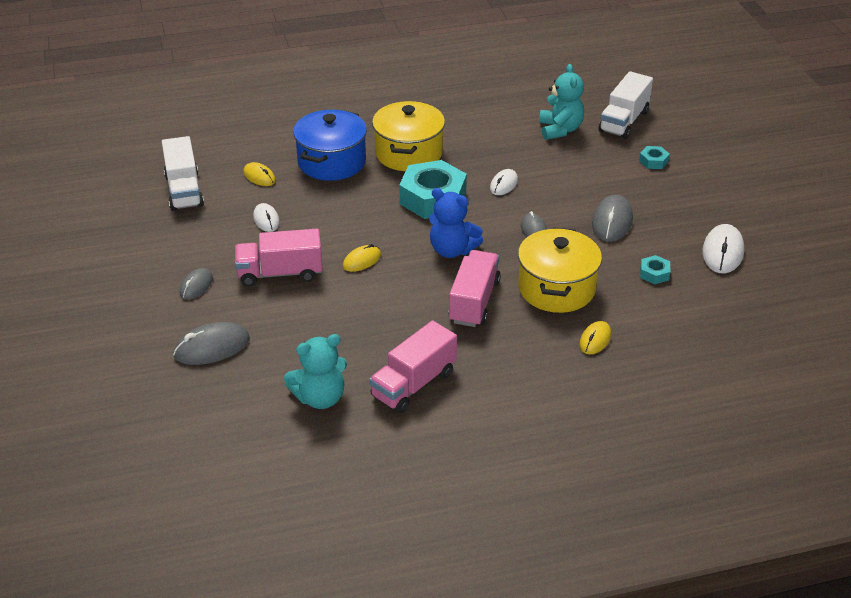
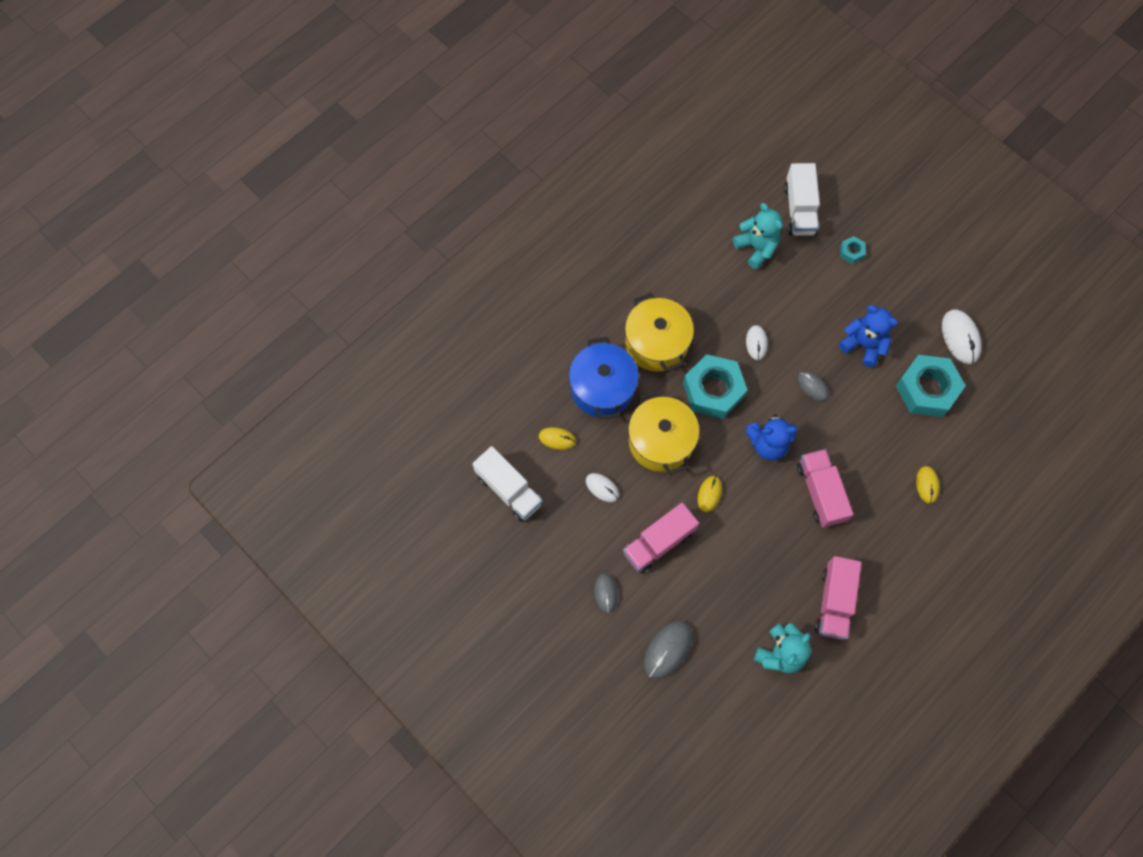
camera: 30 degrees left, 30 degrees up
(556, 288) = (869, 445): yellow pot -> yellow pot (661, 441)
(612, 222) = (863, 345): grey mouse -> blue teddy bear
(654, 274) = (926, 389): turquoise nut -> turquoise nut, size x2.28

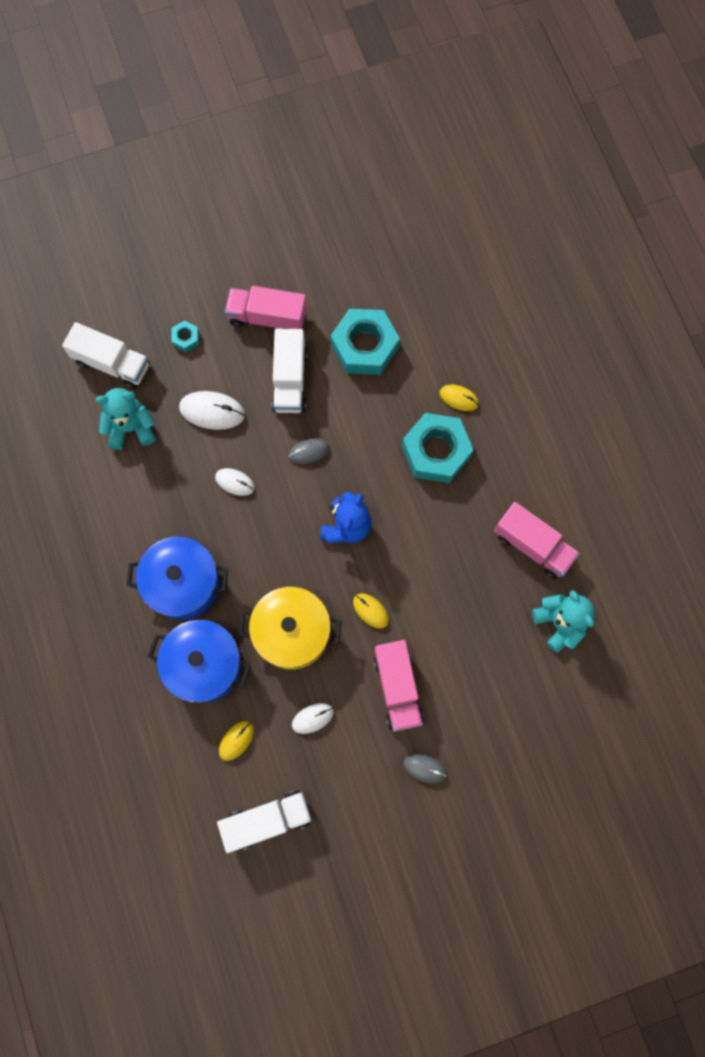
camera: 65 degrees left, 5 degrees up
(656, 343) = (183, 583): yellow pot -> blue pot
(668, 650) = (509, 732): grey mouse -> none
(713, 390) = (263, 551): turquoise nut -> turquoise nut (436, 451)
(820, 493) = (420, 501): pink truck -> pink truck (267, 317)
(863, 345) = (290, 380): blue teddy bear -> white truck
(960, 337) = (328, 287): white mouse -> white mouse (212, 411)

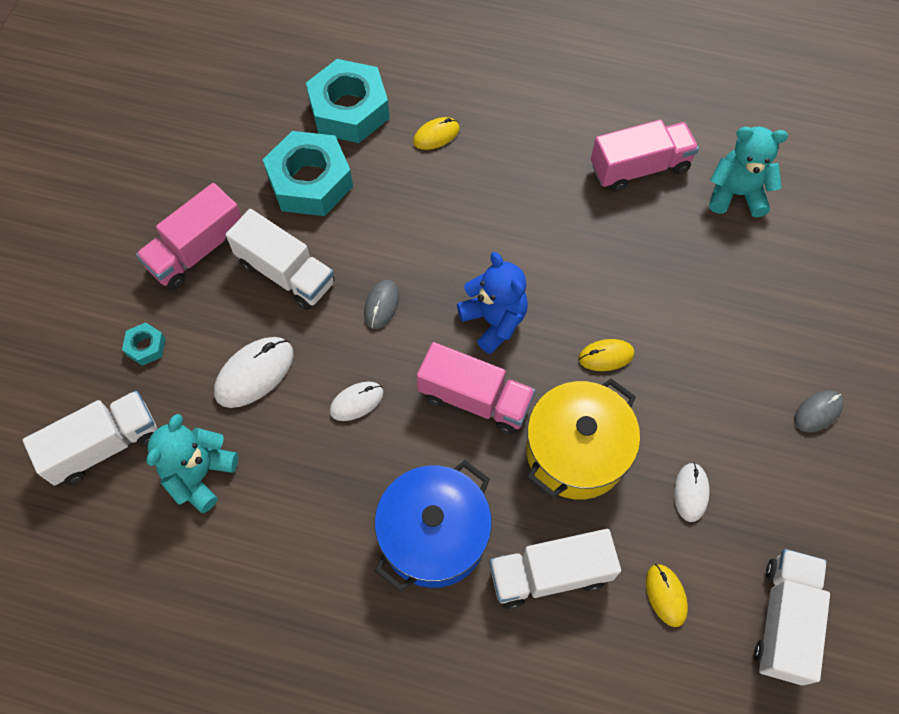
camera: 55 degrees left, 10 degrees down
(204, 665) = (549, 574): blue pot -> white truck
(397, 688) = (710, 383): pink truck -> pink truck (475, 399)
(436, 451) = (476, 189): turquoise nut -> turquoise nut (349, 110)

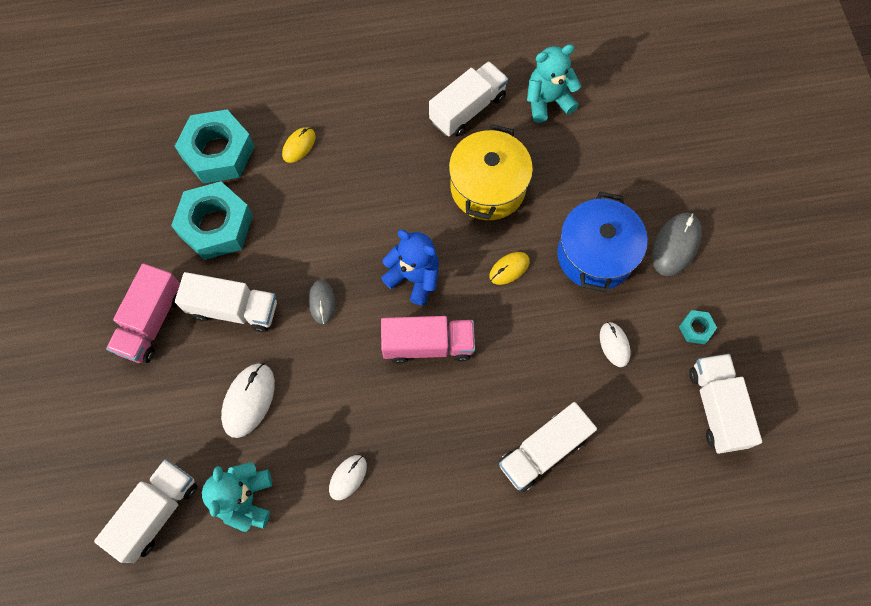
camera: 25 degrees left, 5 degrees up
(146, 347) = (149, 418): turquoise nut -> turquoise nut (696, 328)
(356, 402) = (339, 387): white mouse -> white mouse (348, 477)
(434, 535) = (446, 462): blue pot -> blue pot (595, 255)
(576, 451) = (520, 351): yellow pot -> yellow pot (488, 187)
(639, 167) = (467, 109): pink truck -> white truck
(666, 595) = (630, 428): yellow mouse -> none
(817, 412) = (675, 245): grey mouse -> grey mouse, size x1.61

